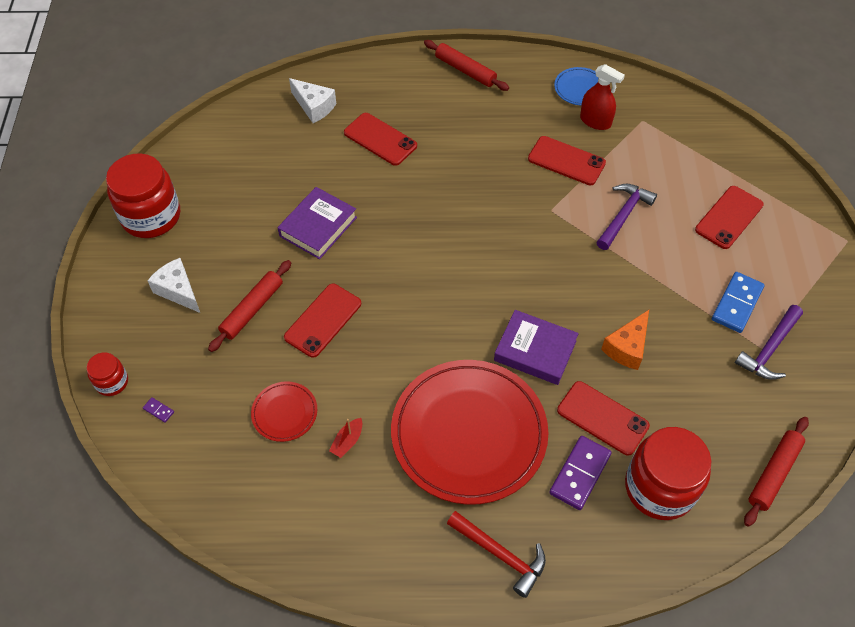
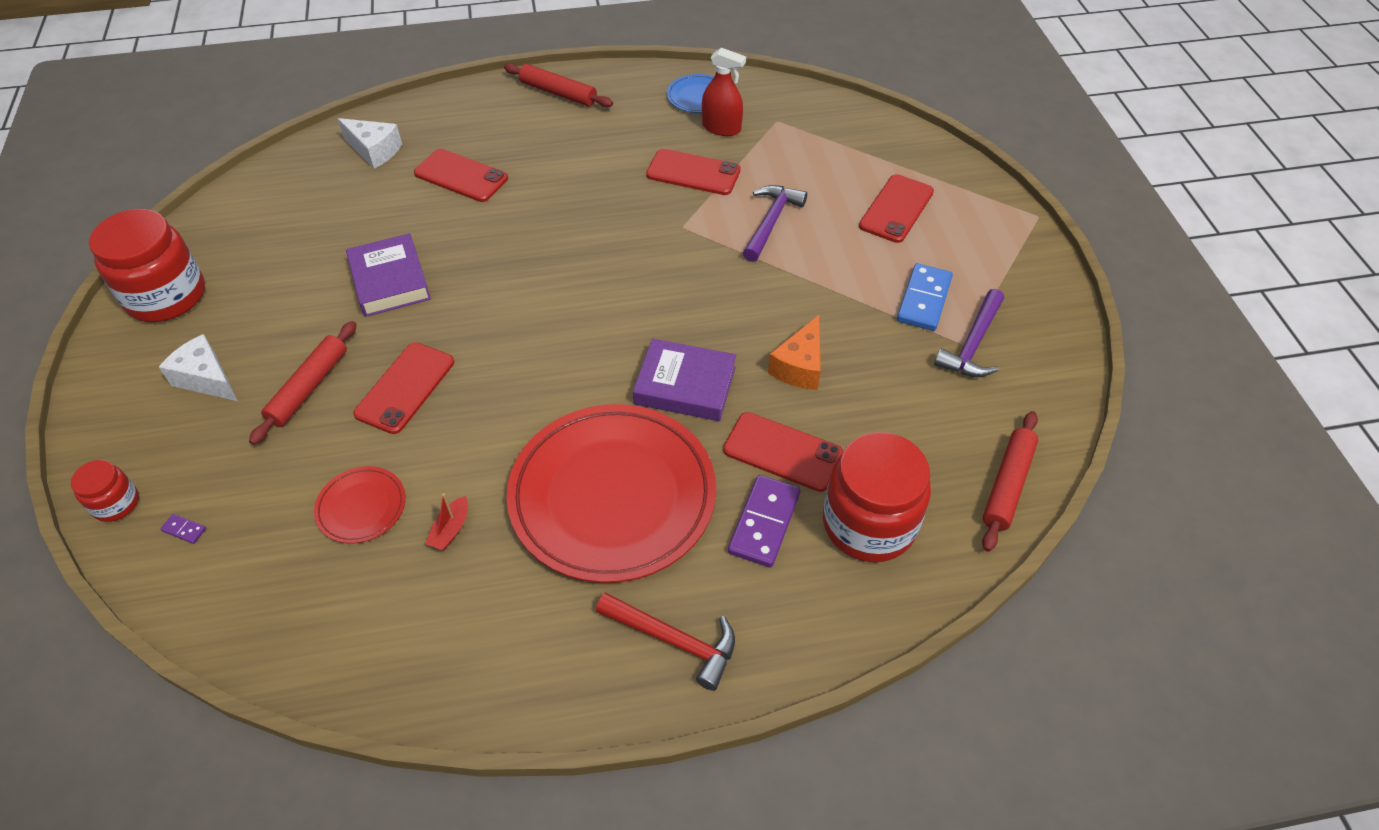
camera: 10 degrees left, 5 degrees down
(318, 226) = (390, 281): purple book -> purple book turned 45 degrees counterclockwise

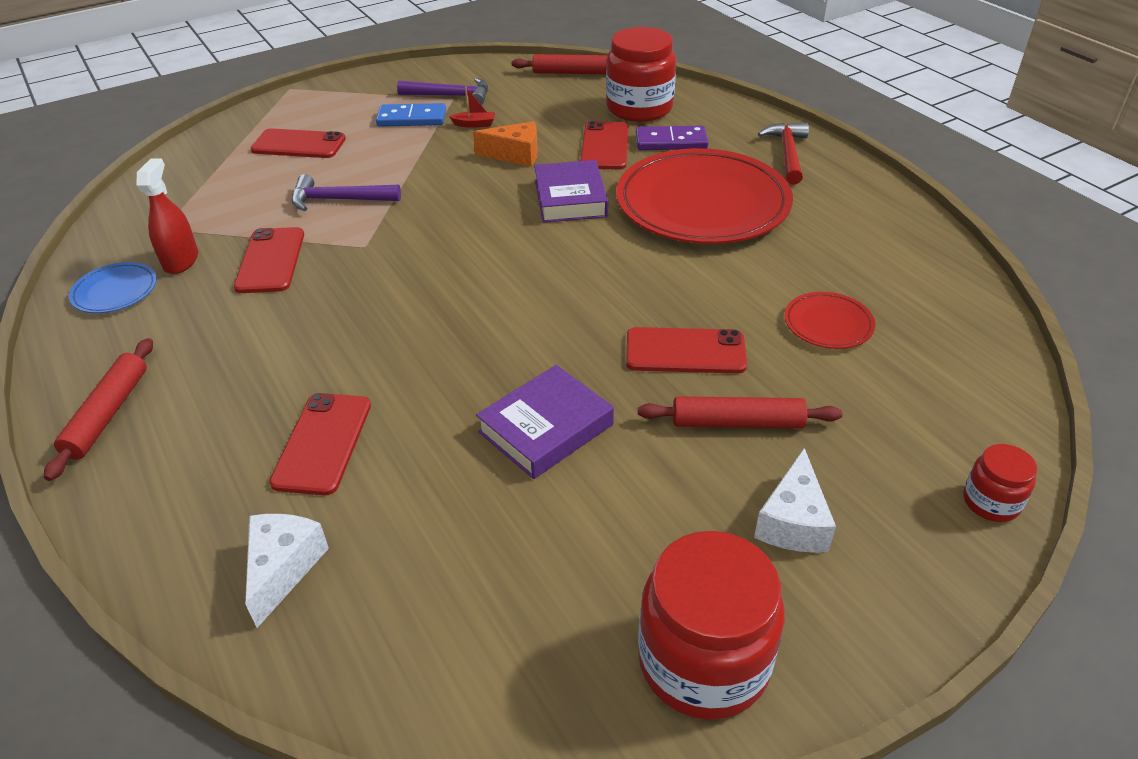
camera: 110 degrees left, 10 degrees down
(184, 530) = (959, 429): purple domino -> none
(450, 530) = (801, 268): red boat -> red boat (474, 124)

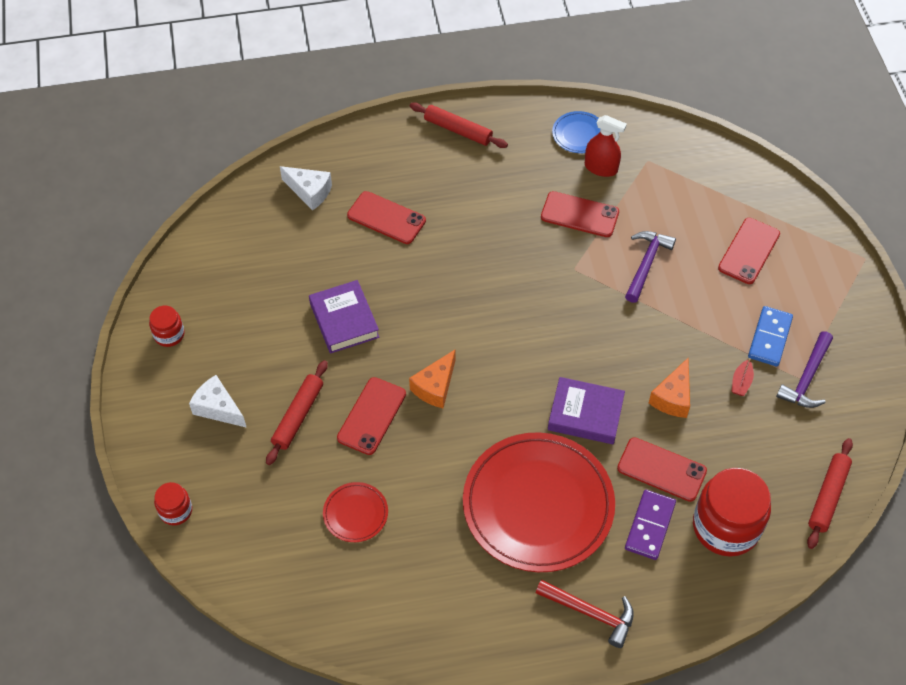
camera: 110 degrees right, 15 degrees up
(604, 310) = (435, 387): none -> orange cheese
(703, 662) = (169, 334): red jar -> red jar, size x0.49

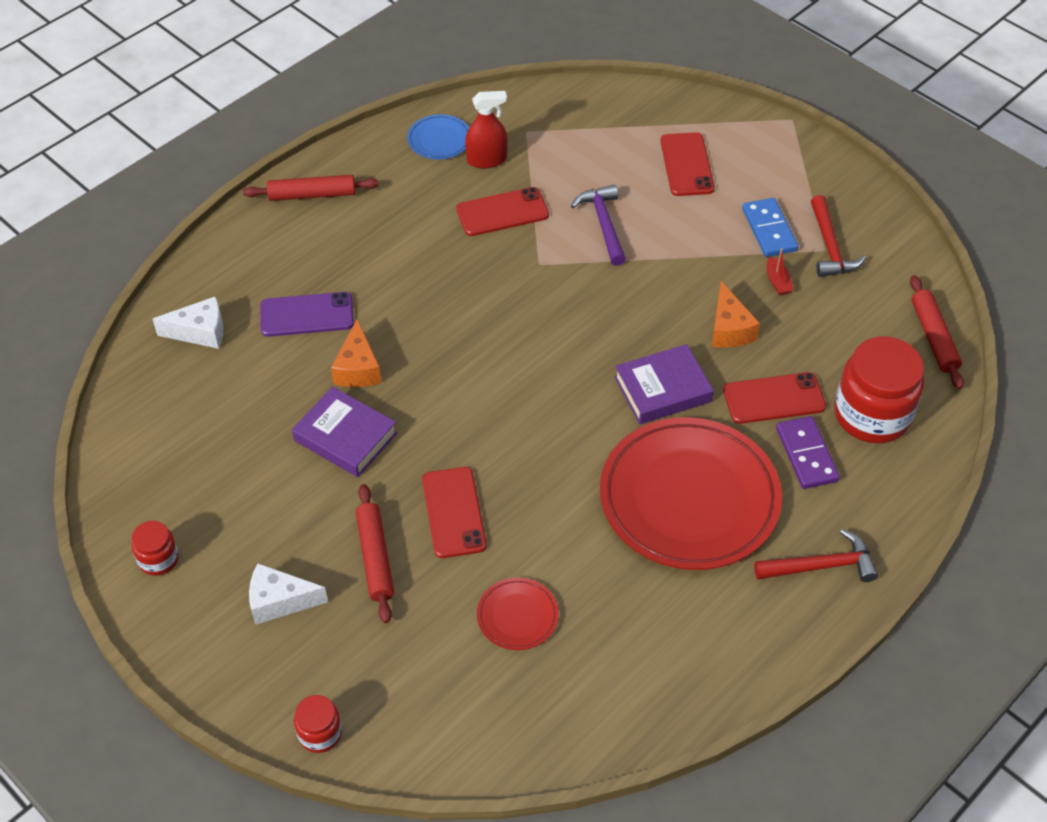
camera: 35 degrees left, 5 degrees down
(386, 218) = (307, 315): red phone -> purple phone
(435, 387) = (495, 447): orange cheese -> orange cheese (358, 368)
(806, 378) = (830, 247): purple hammer -> red hammer

